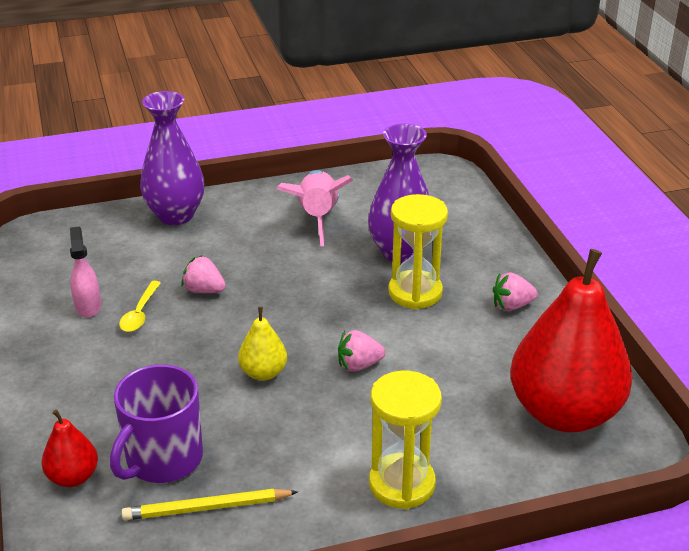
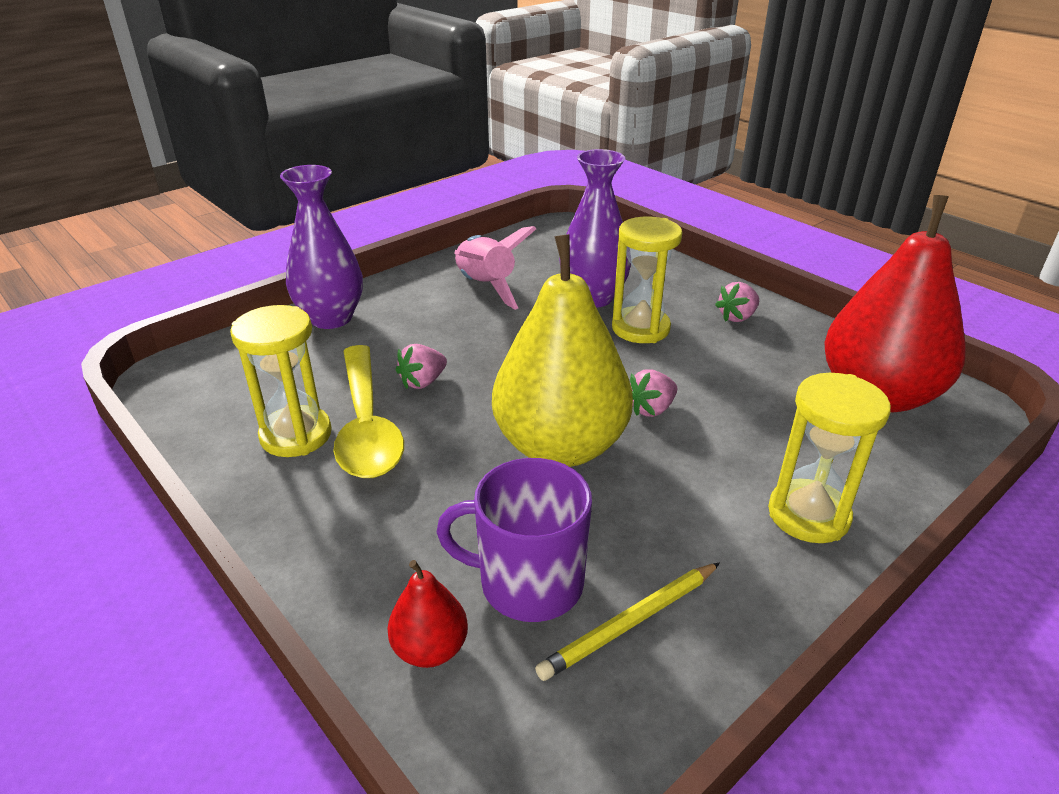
camera: 25 degrees left, 0 degrees up
(88, 306) = (296, 435): pink spray bottle -> yellow hourglass
(140, 313) = (366, 425): yellow spoon -> yellow spoon, size x2.15
(162, 459) = (528, 583): purple mug -> purple mug turned 90 degrees clockwise
(204, 290) = (423, 382): pink strawberry -> pink strawberry turned 45 degrees counterclockwise
(263, 373) = (560, 446): yellow pear -> yellow pear, size x2.30

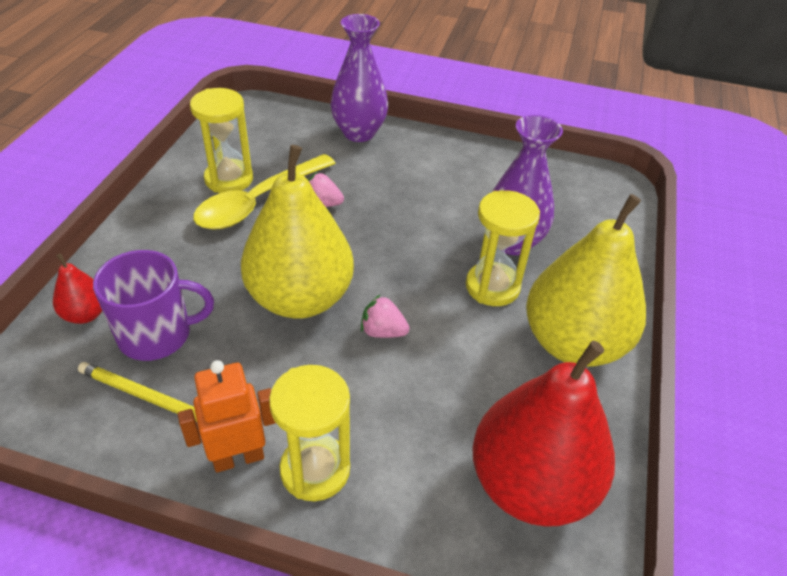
camera: 55 degrees right, 10 degrees up
(485, 287) = (468, 181): pink rocket -> none
(528, 583) = (157, 334): purple mug -> purple mug turned 105 degrees clockwise
(737, 317) = (573, 343): pink strawberry -> yellow pear
(766, 567) = (238, 457): none -> orange robot

